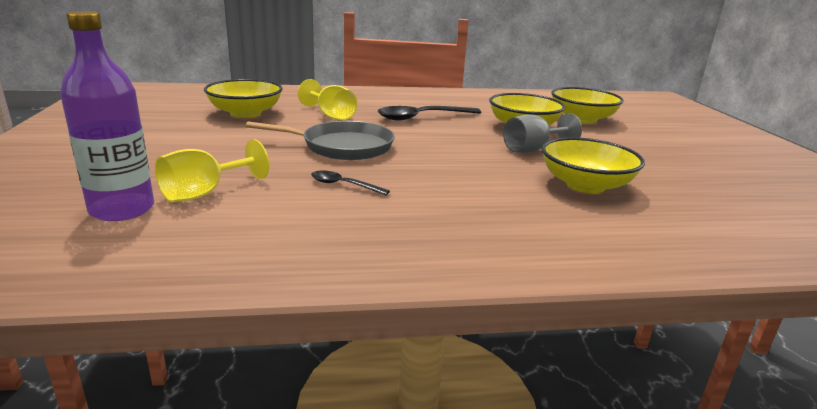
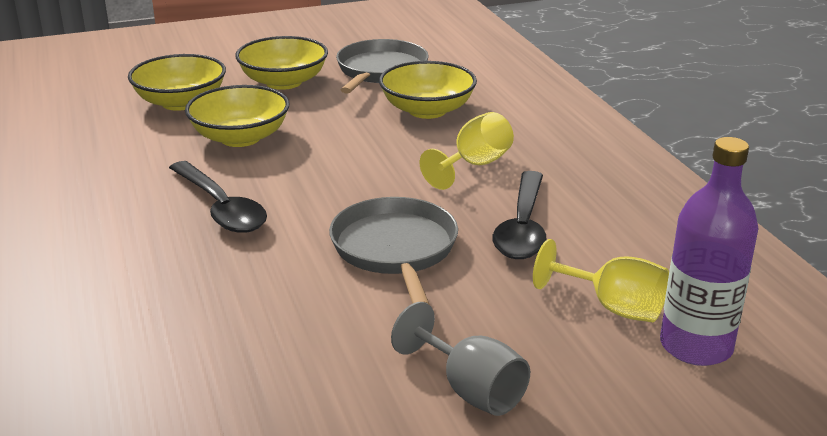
camera: 100 degrees left, 5 degrees up
(245, 113) = (265, 380): yellow bowl -> yellow bowl (283, 82)
(331, 115) = (243, 287): yellow goblet -> yellow goblet (474, 165)
(343, 185) = (523, 227): black spoon -> black spoon, size x1.89
(532, 149) = (331, 132): grey goblet -> grey goblet (470, 390)
(682, 179) = (380, 71): none -> grey pan

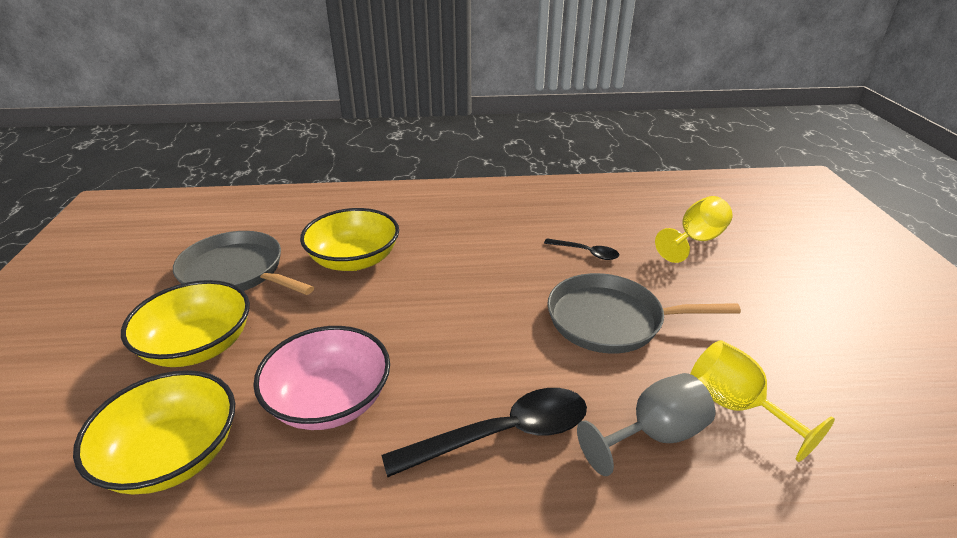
camera: 75 degrees left, 5 degrees up
(240, 138) = (329, 401): yellow bowl -> pink bowl
(470, 390) = (804, 316): grey goblet -> grey goblet (654, 435)
(474, 165) = (477, 255): yellow goblet -> yellow goblet (736, 406)
(523, 227) = (586, 253): black spoon -> black spoon, size x0.53
(696, 346) = (736, 223): purple bottle -> none

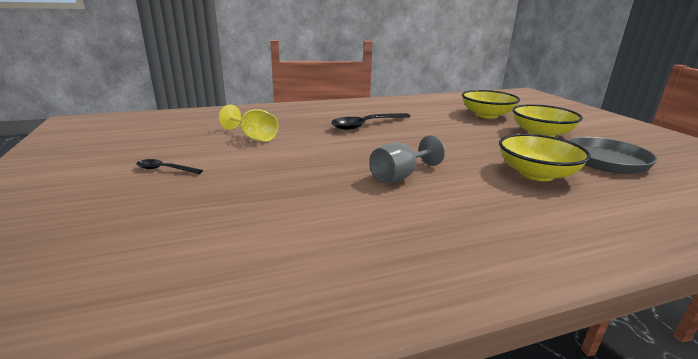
camera: 165 degrees right, 10 degrees down
(329, 401) = (450, 126): pink bowl -> none
(586, 253) = (343, 199): black spoon -> black spoon (165, 169)
(611, 320) = (318, 159): grey pan -> none
(654, 435) = (299, 129): grey goblet -> grey goblet (400, 176)
(695, 240) = (216, 225): yellow goblet -> none

